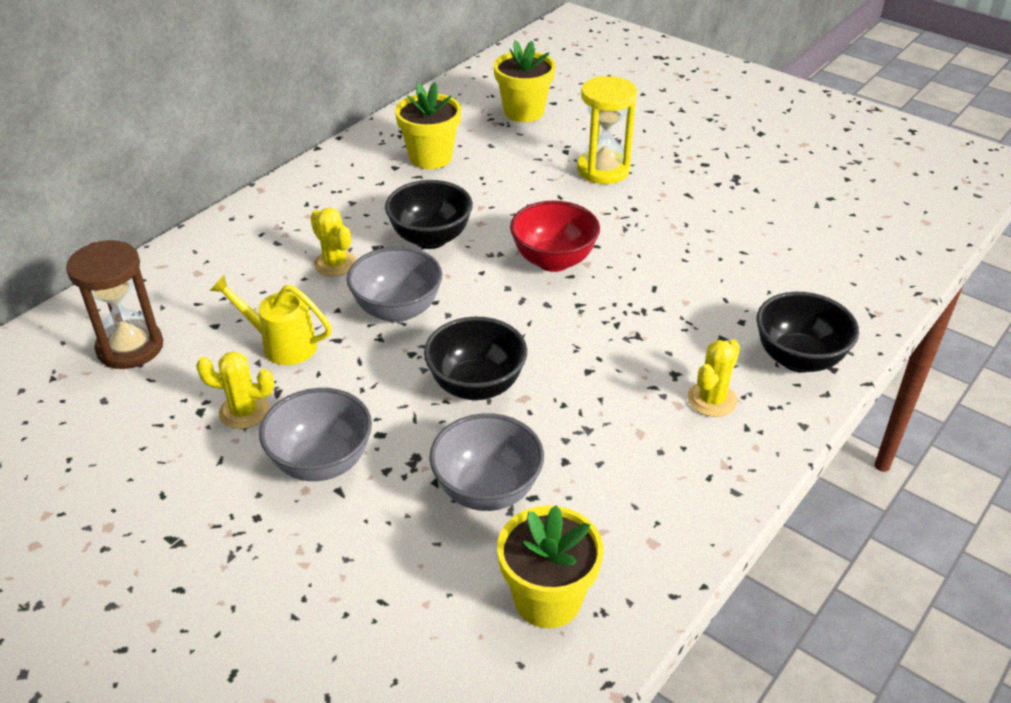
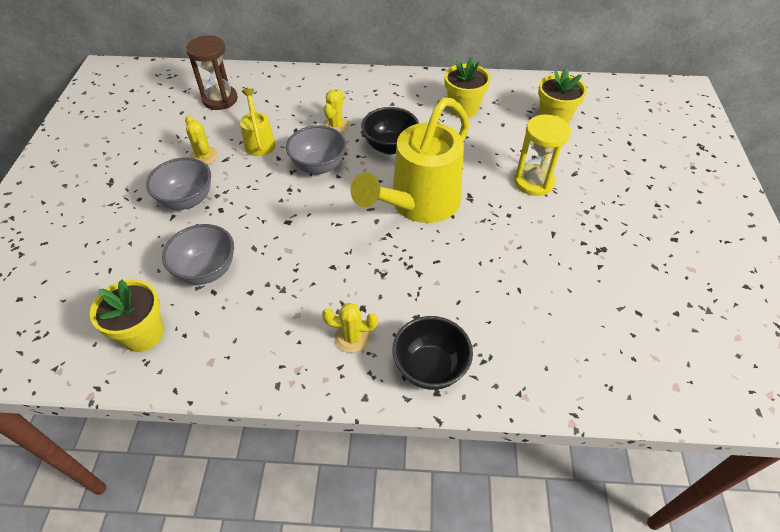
camera: 55 degrees right, 10 degrees up
(476, 386) = (283, 226): black bowl -> none
(553, 261) = (418, 204): red bowl -> yellow watering can

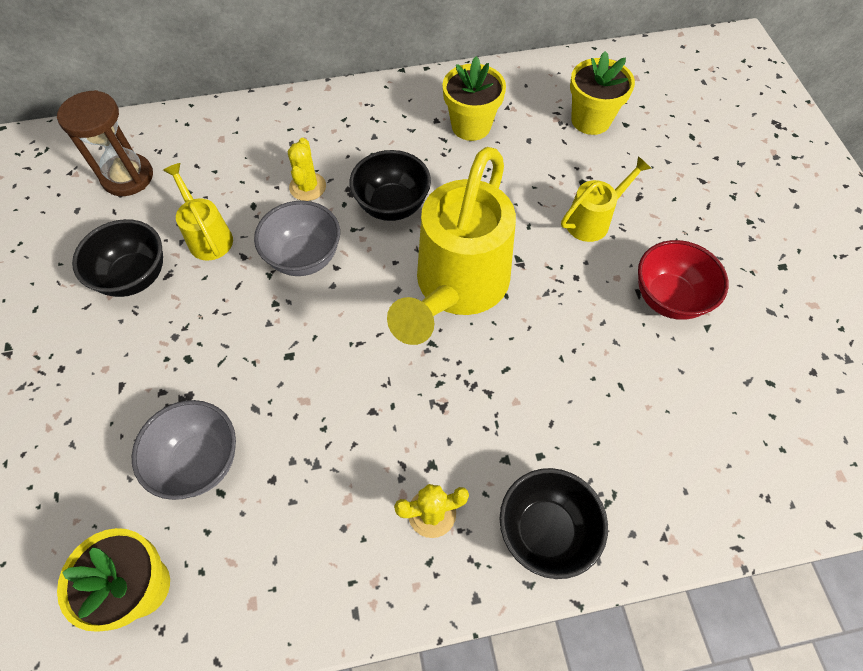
camera: 15 degrees left, 10 degrees up
(187, 200) = (134, 354): grey bowl -> none
(204, 156) = (135, 277): yellow cactus -> black bowl
(533, 182) = (593, 220): yellow hourglass -> yellow watering can
(575, 241) = (668, 298): none -> red bowl

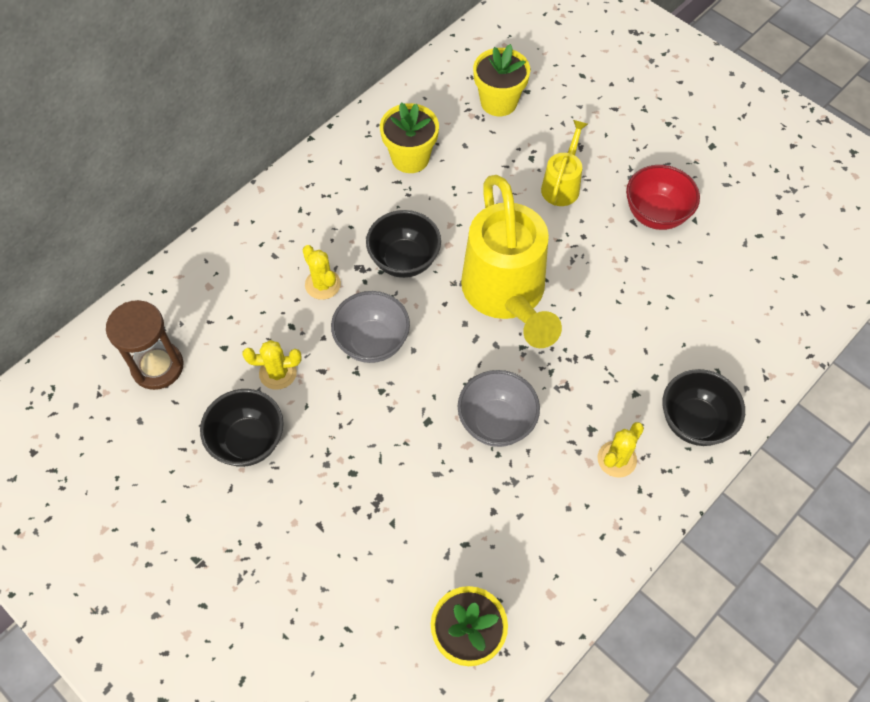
camera: 35 degrees left, 0 degrees up
(200, 461) = (431, 535): grey bowl -> grey bowl (496, 422)
(208, 236) = (278, 373): yellow watering can -> yellow cactus

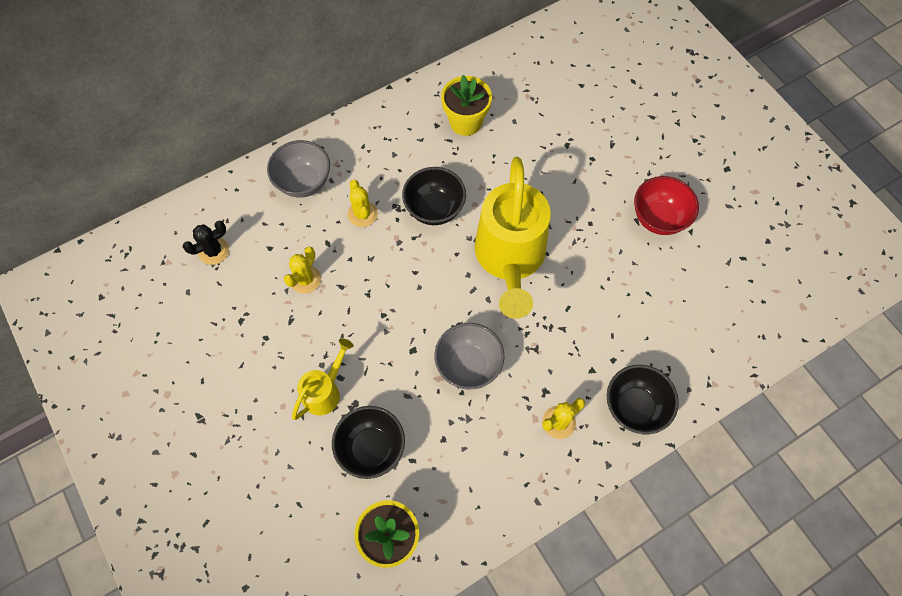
camera: 15 degrees right, 5 degrees up
(157, 366) = (213, 251): brown hourglass -> black cactus
(248, 441) = (266, 330): black bowl -> black bowl (371, 448)
(278, 373) = (305, 279): yellow cactus -> yellow cactus turned 75 degrees counterclockwise
(372, 342) = (388, 272): grey bowl -> grey bowl (304, 182)
(498, 102) = (554, 89): yellow flower pot -> none
(562, 185) = (586, 174): yellow watering can -> yellow watering can (325, 391)

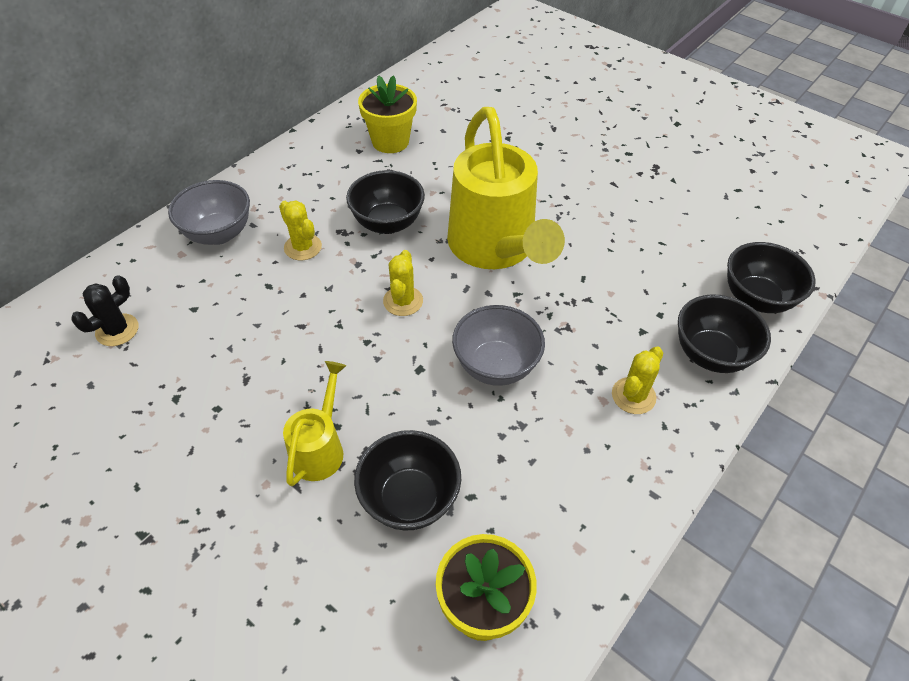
camera: 20 degrees left, 15 degrees down
(305, 279) = (252, 330): yellow cactus -> yellow cactus (403, 301)
(658, 218) = (634, 176): red bowl -> none
(698, 370) = (756, 299): none -> black bowl

